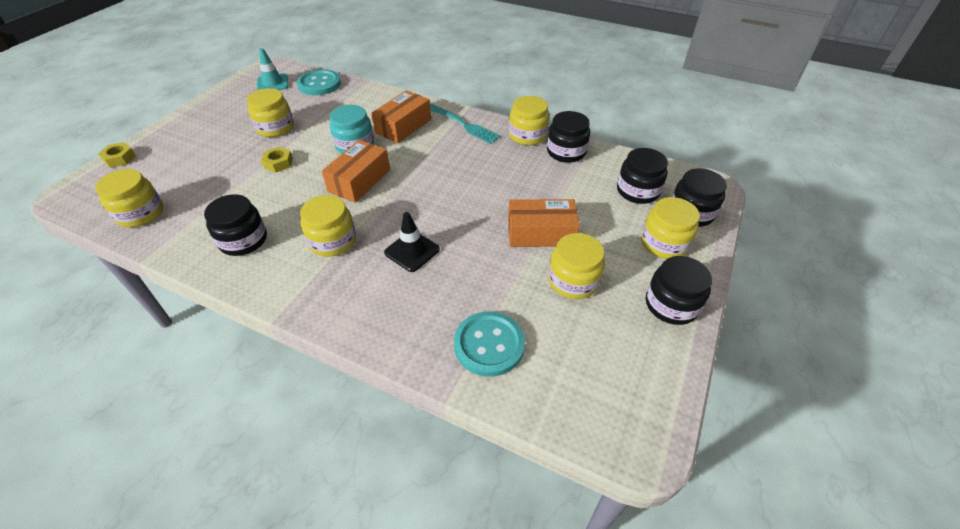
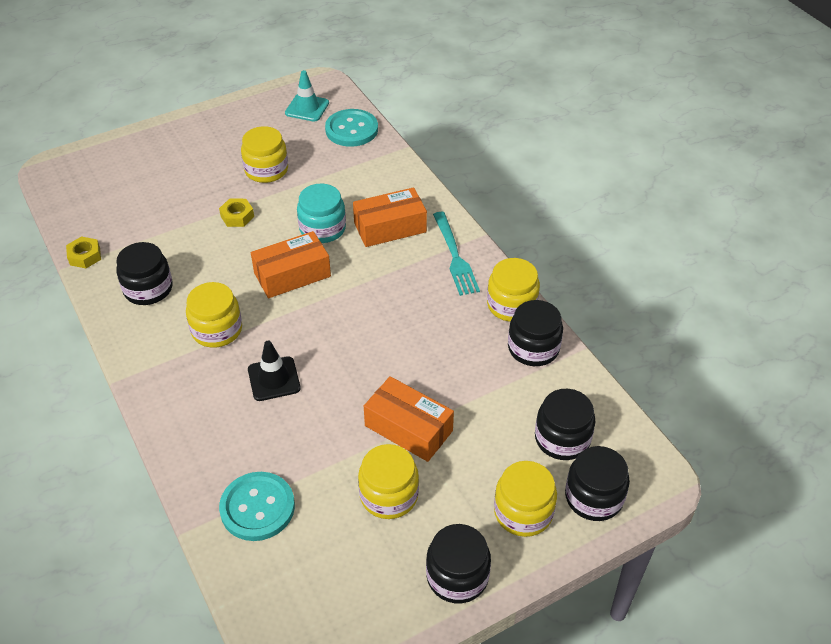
camera: 35 degrees right, 0 degrees up
(119, 158) = (113, 145): yellow nut -> yellow nut (85, 256)
(140, 213) = (91, 217): yellow jar -> none

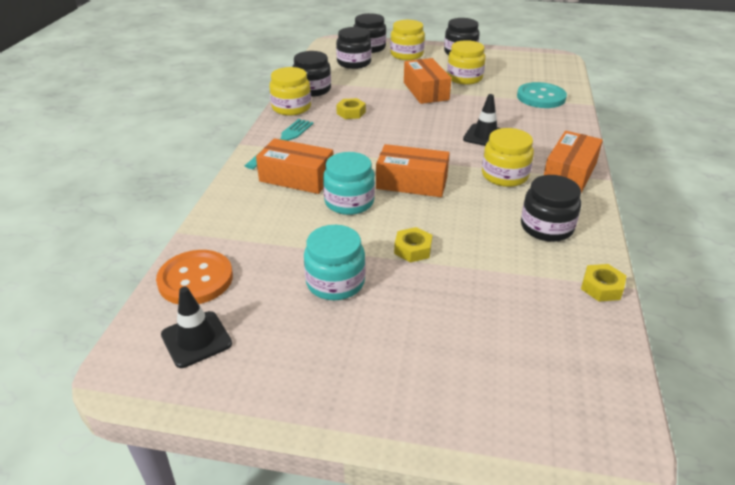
camera: 140 degrees left, 10 degrees down
(156, 368) = (569, 173): none -> orange box
(266, 170) = (335, 282): yellow jar -> turquoise jar
(307, 108) = (196, 339): turquoise traffic cone -> black traffic cone
(351, 130) = (195, 279): turquoise button -> orange button
(444, 334) = (351, 113): none -> yellow nut

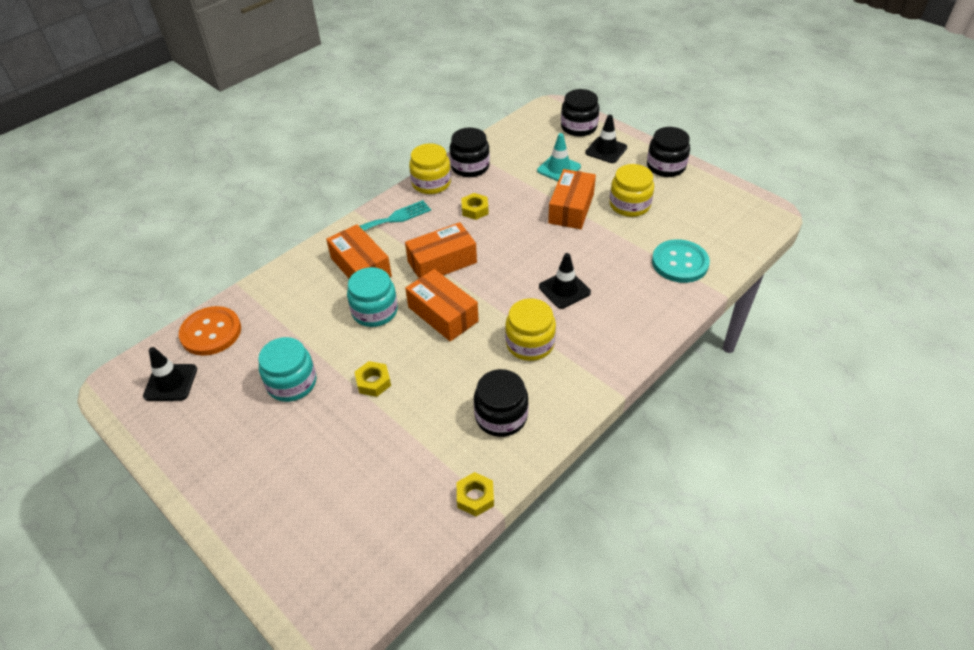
camera: 35 degrees right, 10 degrees up
(354, 63) = (542, 144): black jar -> none
(386, 73) = (559, 169): none -> turquoise traffic cone
(406, 54) = (606, 150): yellow jar -> black traffic cone
(569, 173) = (592, 370): orange box -> orange box (442, 262)

